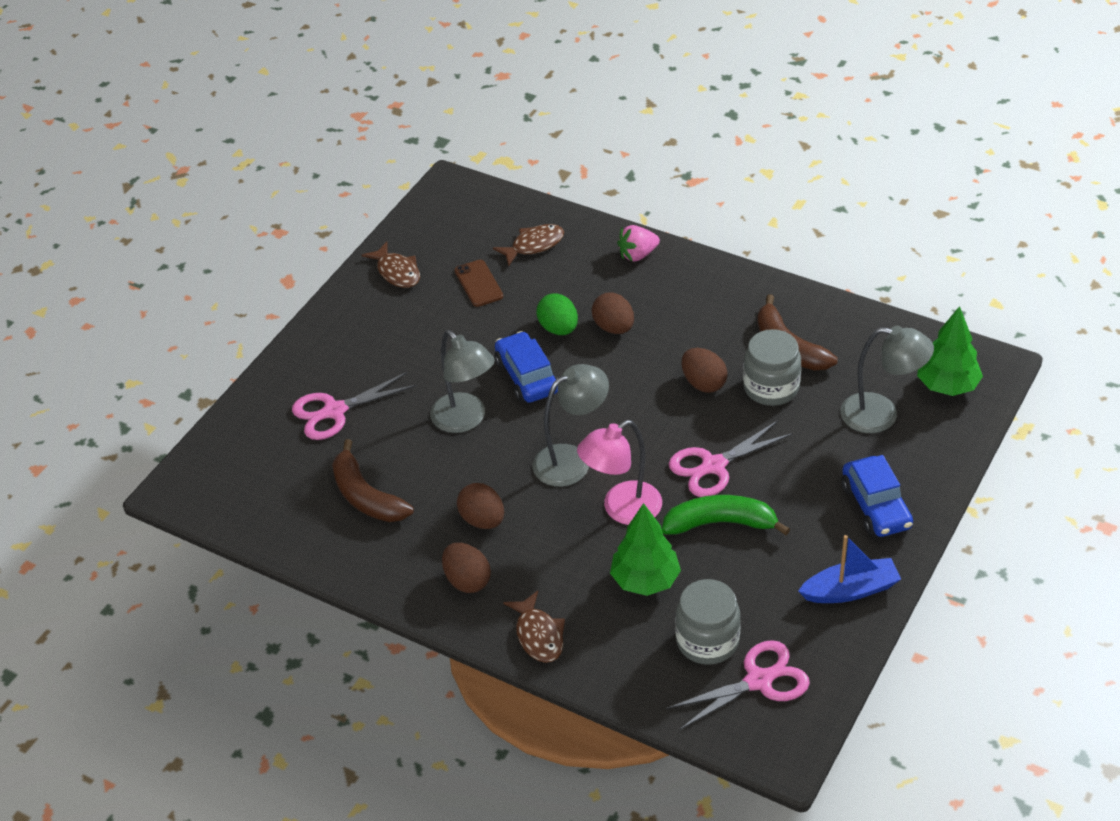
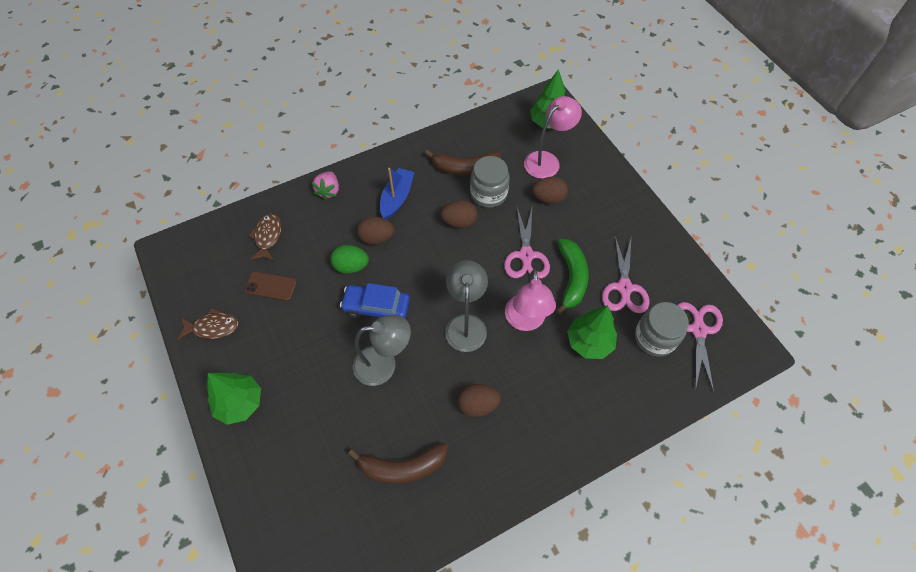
camera: 60 degrees left, 15 degrees up
(335, 411) = (307, 443): pink scissors -> pink scissors (624, 288)
(336, 340) = (240, 403): none -> green tree
(467, 580) = (522, 444): brown egg -> brown egg (548, 198)
(538, 635) = (595, 427): brown fish -> none
(720, 523) = (571, 278): green banana -> green banana turned 150 degrees clockwise
(850, 590) = (659, 249): blue boat -> blue boat (397, 198)
(876, 506) = (609, 202): blue car -> none
(881, 415) = (547, 160): grey lamp -> pink lamp

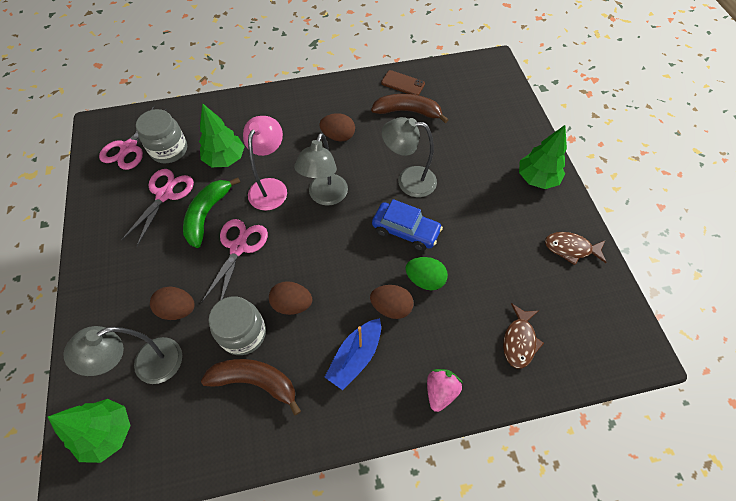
camera: 165 degrees left, 0 degrees up
(271, 286) = (513, 278): brown phone -> brown phone (403, 83)
(547, 160) = (148, 365): pink lamp -> grey lamp

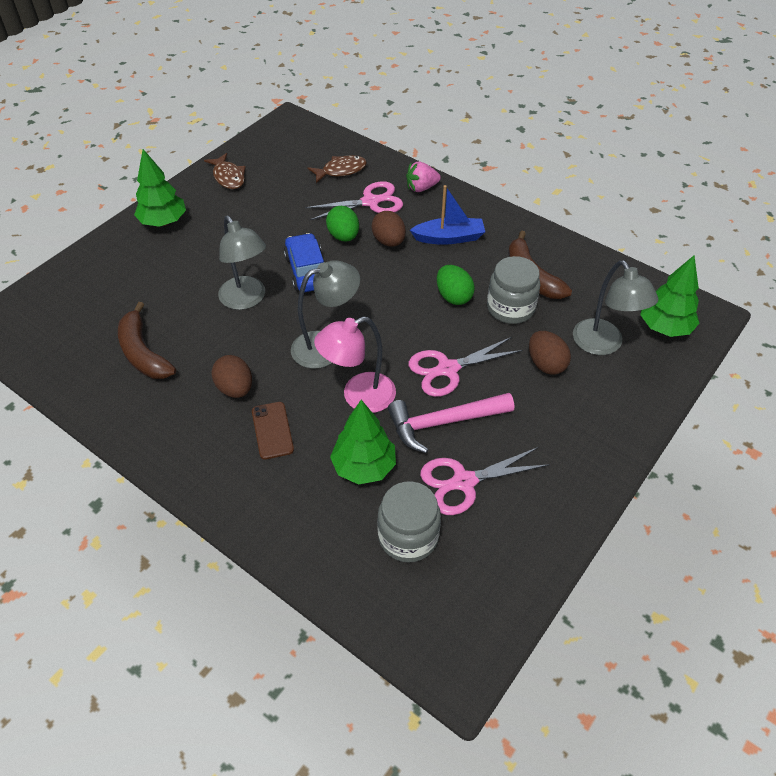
camera: 130 degrees left, 10 degrees down
(129, 147) = (449, 587): pink scissors -> pink scissors (370, 202)
(148, 365) = (603, 345): grey lamp -> grey lamp turned 45 degrees clockwise
(207, 214) = (443, 422): green banana -> pink hammer
(292, 304) = (453, 296): brown egg -> green egg
(403, 83) = (94, 384): brown phone -> brown phone (272, 430)

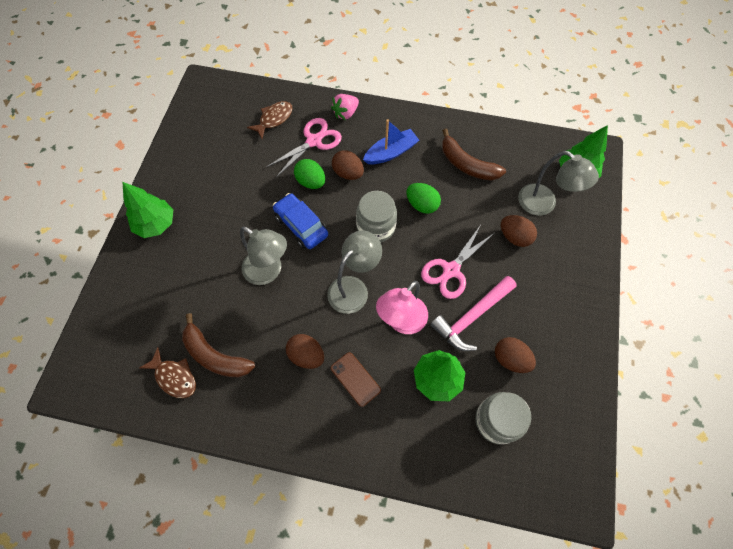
camera: 25 degrees left, 15 degrees up
(228, 177) = (184, 159): brown fish -> brown fish (174, 377)
(464, 482) = (510, 359): pink scissors -> brown egg
(510, 308) = (467, 199): grey jar -> grey jar (376, 227)

